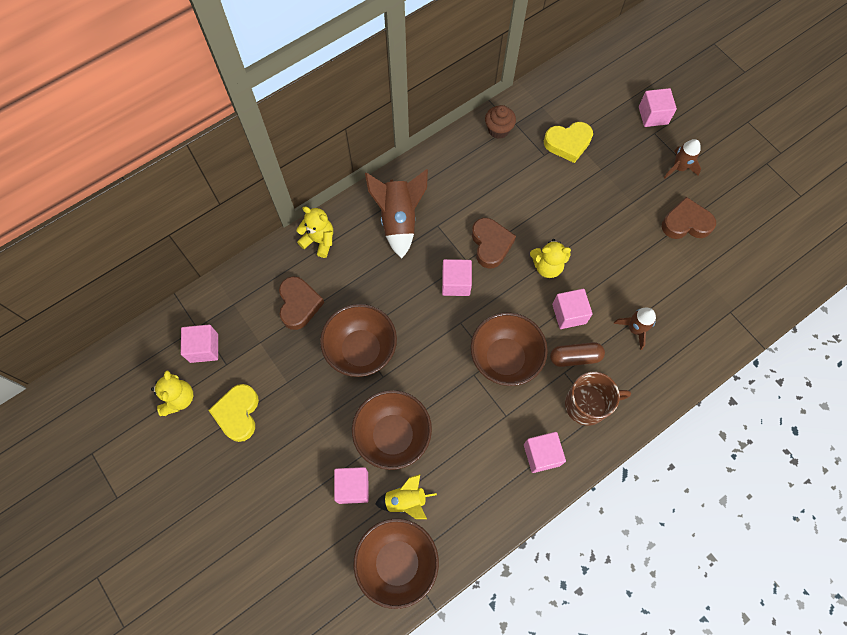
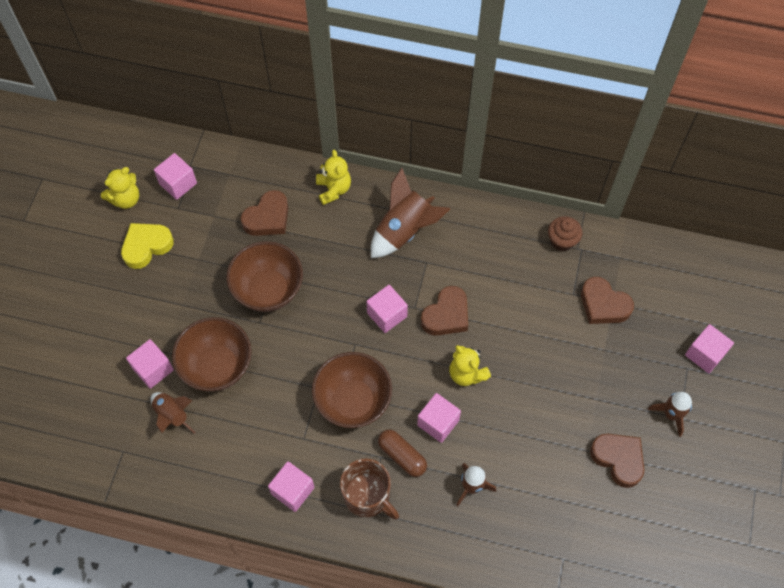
camera: 50 degrees right, 5 degrees down
(397, 563) = (119, 446): brown bowl -> none
(406, 501) = (172, 415): yellow rocket -> brown rocket
(568, 143) = (603, 305): yellow heart -> brown heart

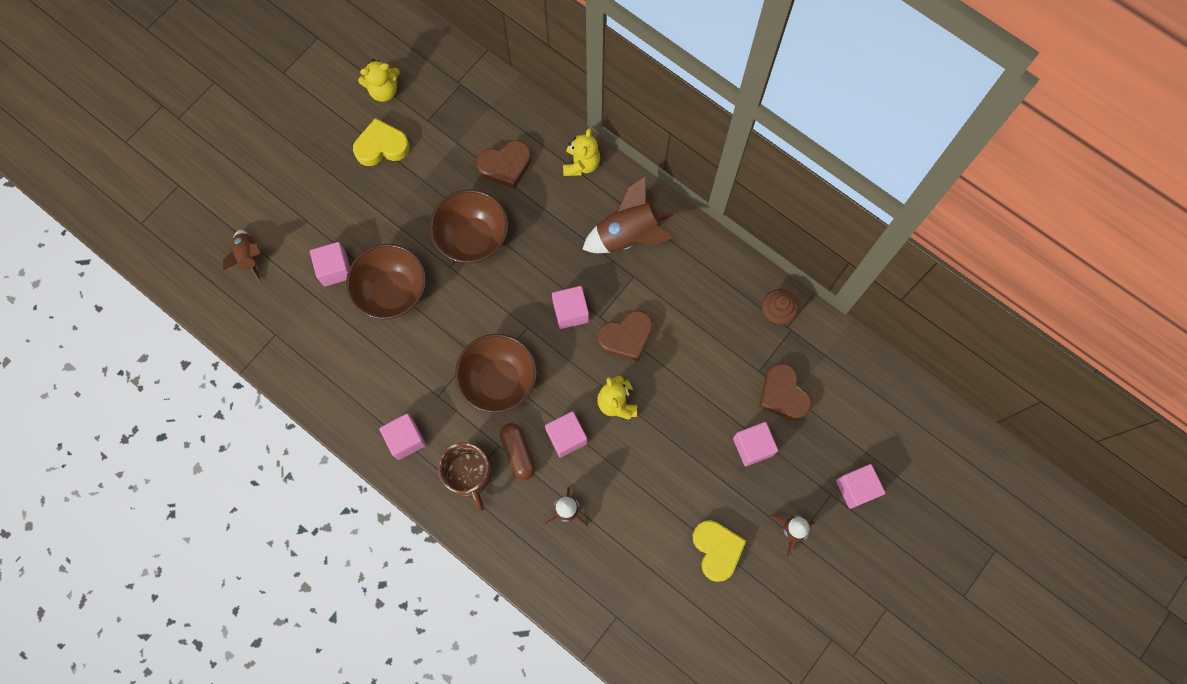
camera: 25 degrees right, 10 degrees up
(172, 415) = (332, 320): brown rocket -> brown rocket (249, 257)
(178, 183) = (438, 95): pink cube -> pink cube (752, 446)
(618, 459) = (717, 550): brown heart -> yellow heart

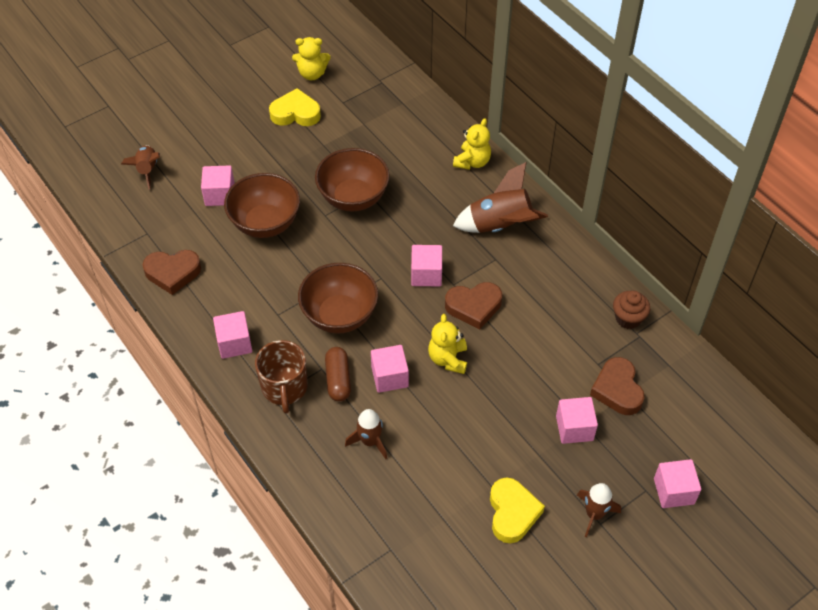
camera: 15 degrees right, 20 degrees down
(505, 166) = (402, 149): brown heart -> brown heart (172, 273)

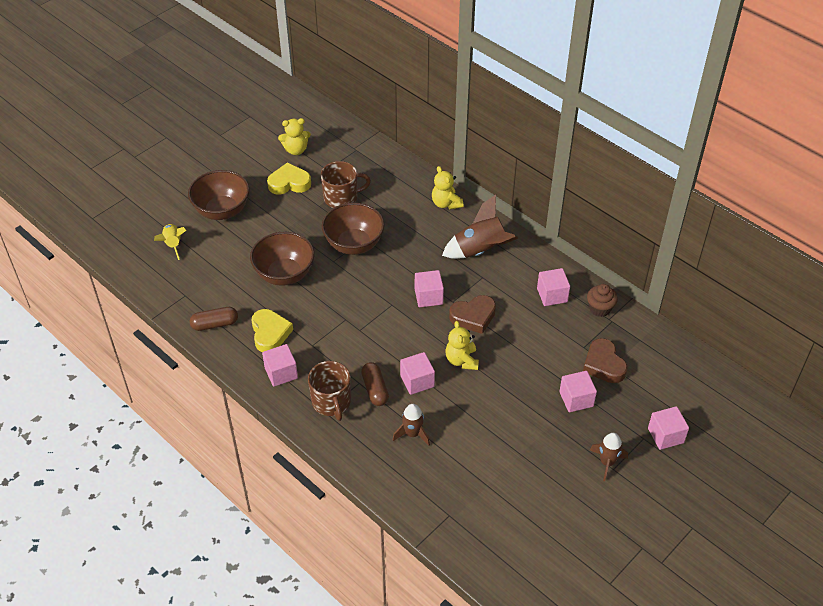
camera: 10 degrees left, 5 degrees down
(147, 170) = (173, 244): brown rocket -> yellow rocket
(172, 273) = (215, 324): brown heart -> brown capsule
(220, 195) = (240, 256): pink cube -> pink cube (552, 295)
(339, 315) = (364, 339): brown bowl -> brown bowl (222, 211)
(352, 139) = (342, 198): none -> brown mug
(472, 162) = (446, 203): yellow teddy bear -> yellow teddy bear turned 135 degrees clockwise
(512, 513) = (541, 471): yellow heart -> yellow heart (270, 333)

